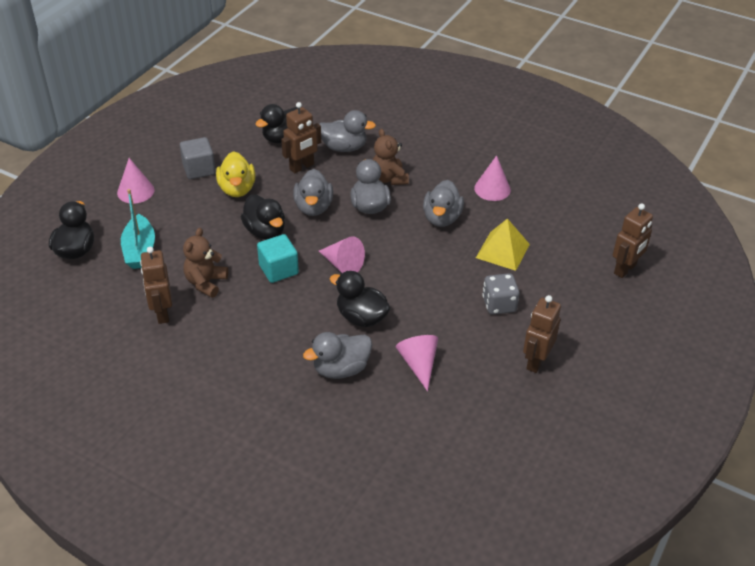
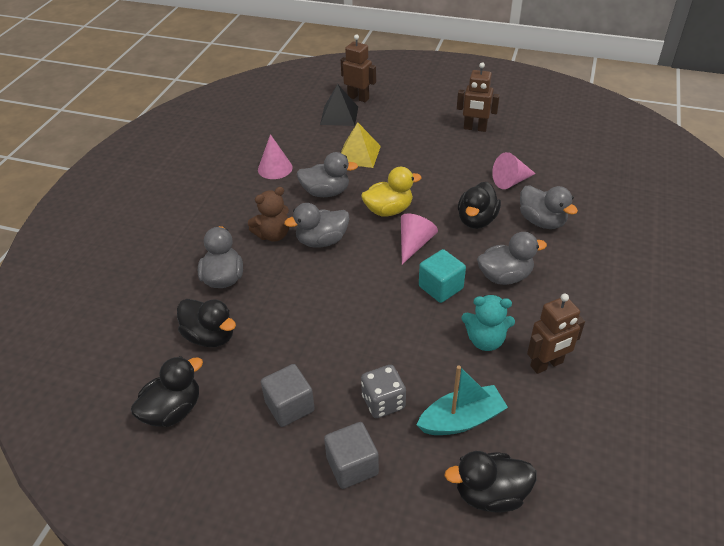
camera: 100 degrees left, 0 degrees up
(135, 191) = (352, 466): pink cone -> grey cube
(206, 283) = (485, 340): brown teddy bear -> turquoise teddy bear
(237, 189) = (320, 355): yellow duck -> yellow duck (388, 210)
(265, 231) = (387, 311): black duck -> black duck (173, 410)
(302, 167) = (266, 306): brown robot -> none
(313, 207) = (335, 282): grey duck -> grey duck (505, 276)
(499, 304) = (424, 150): grey dice -> grey dice (383, 402)
(586, 247) = (339, 115): none -> black pyramid

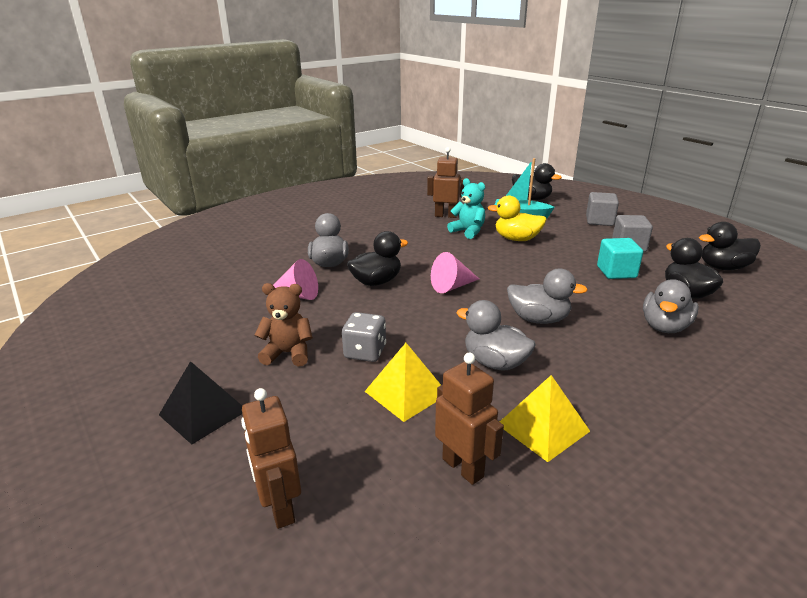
camera: 145 degrees left, 15 degrees down
(273, 235) = (590, 344): brown teddy bear -> brown teddy bear (288, 353)
(275, 168) = (542, 427): pink cone -> yellow pyramid
(339, 115) = (357, 482): black pyramid -> black pyramid (203, 412)
(383, 402) = (562, 231): grey dice -> grey dice (365, 352)
(388, 210) = (444, 318): yellow duck -> yellow duck (516, 239)
(440, 287) = (465, 258): turquoise cube -> turquoise cube (616, 272)
(475, 128) = (227, 358): brown robot -> brown robot (463, 467)
(505, 276) = (410, 248): grey duck -> none

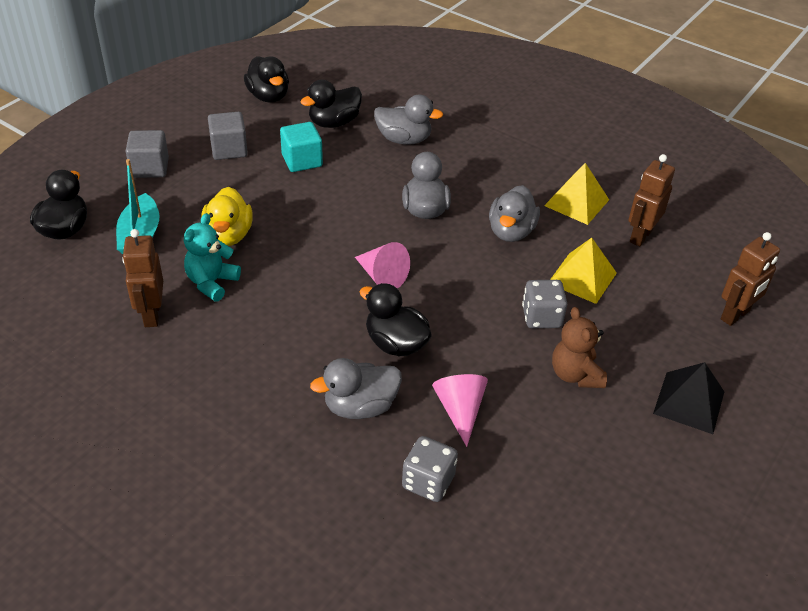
camera: 110 degrees left, 15 degrees up
(253, 275) = (428, 482): none -> grey dice

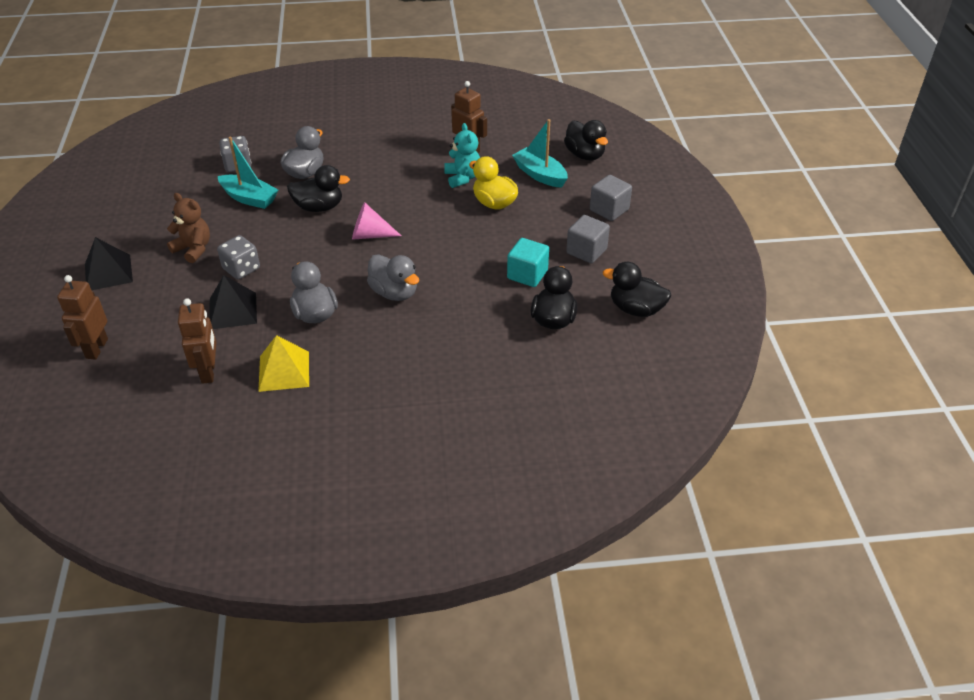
camera: 140 degrees right, 0 degrees up
(404, 139) = (481, 340): grey duck -> none
(460, 410) = (249, 198): pink cone -> turquoise boat
(582, 278) = (233, 310): yellow pyramid -> black pyramid

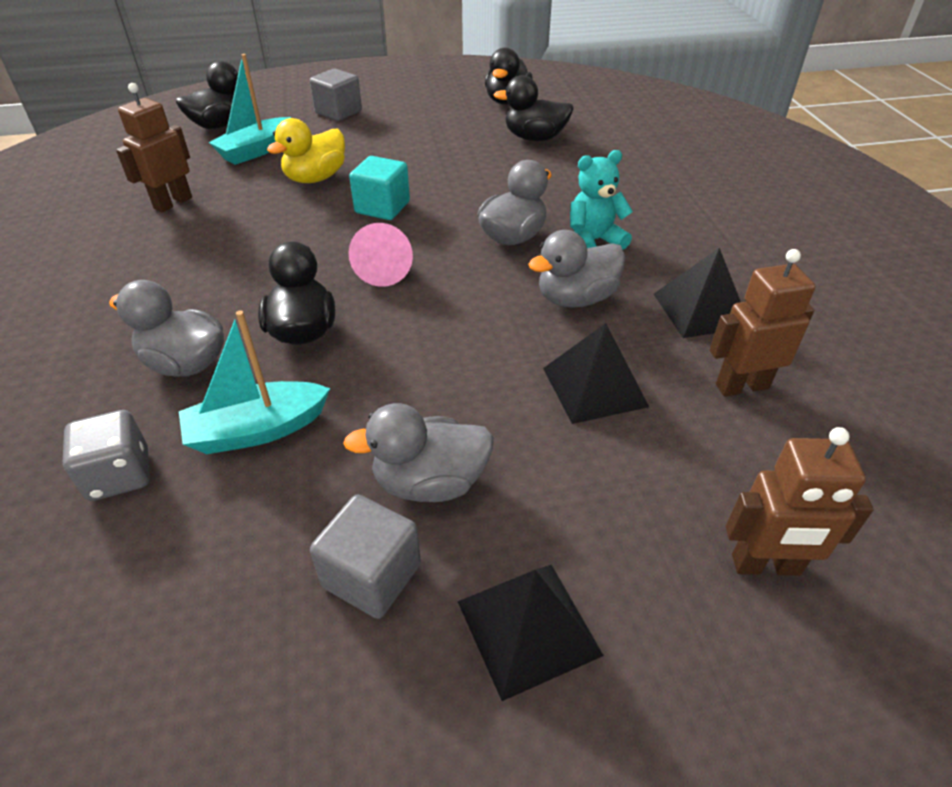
camera: 95 degrees left, 0 degrees up
(193, 249) = (430, 482): brown teddy bear -> grey duck
(241, 269) = (484, 397): grey dice -> none
(249, 198) = (257, 430): turquoise boat -> turquoise boat turned 135 degrees counterclockwise
(284, 371) = (700, 310): yellow pyramid -> black pyramid
(462, 178) = (247, 203): turquoise teddy bear -> turquoise teddy bear (593, 241)
(527, 274) = (461, 153): turquoise cube -> turquoise cube (382, 207)
(586, 251) = (415, 123): grey cube -> grey cube (371, 575)

